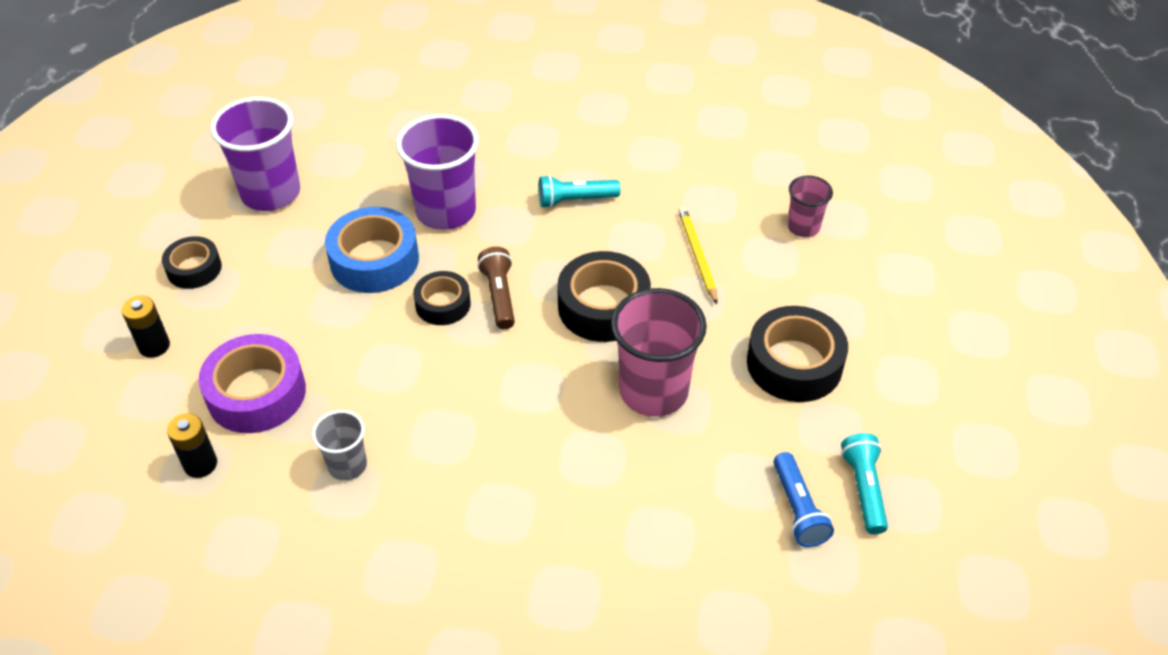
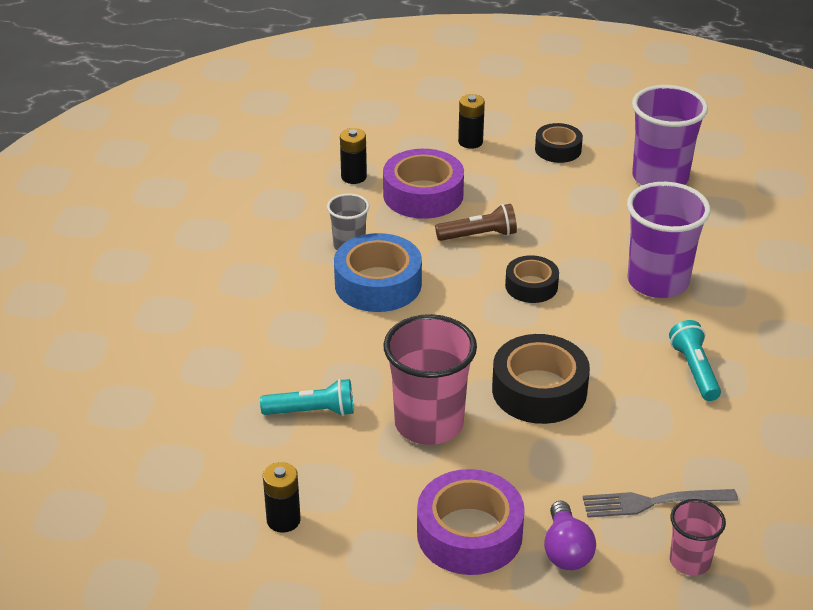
camera: 90 degrees right, 10 degrees down
(374, 260) = (583, 243): blue tape -> blue tape (378, 284)
(499, 296) = (546, 320): brown flashlight -> brown flashlight (479, 235)
(697, 255) = (624, 463): yellow pencil -> none
(741, 242) = (653, 502): none -> grey fork
(794, 364) = (469, 533): black tape -> purple tape
(798, 509) = (283, 520): blue flashlight -> black battery
(803, 300) = (566, 550): none -> purple light bulb
(863, 489) = (302, 574): turquoise flashlight -> turquoise flashlight (312, 411)

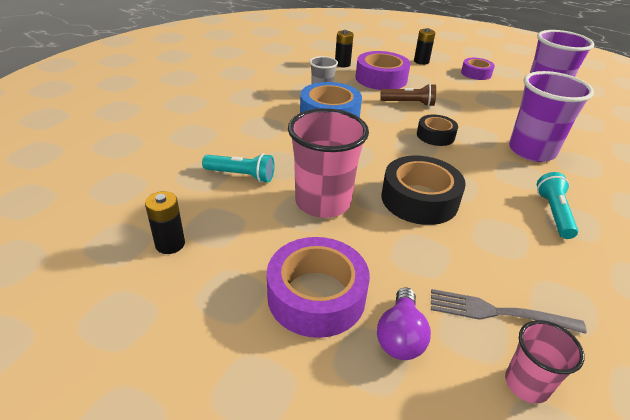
camera: 15 degrees right, 0 degrees up
(558, 149) = (476, 73): black tape -> purple tape

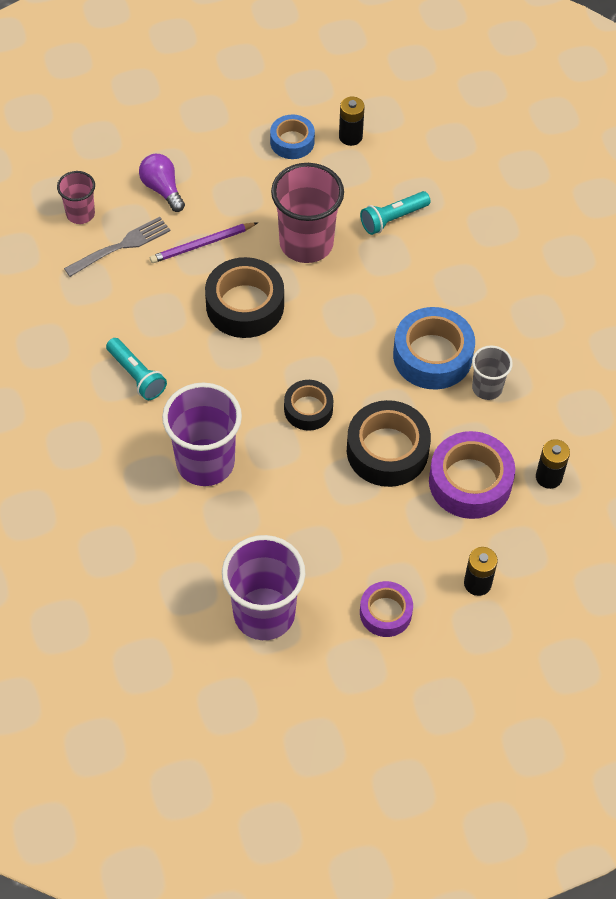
camera: 135 degrees right, 20 degrees up
(219, 279) = (292, 142): none -> blue tape
(316, 296) = (229, 175): purple tape -> none
(408, 103) = (387, 450): brown flashlight -> black tape
(411, 258) = (202, 245): none -> purple pencil

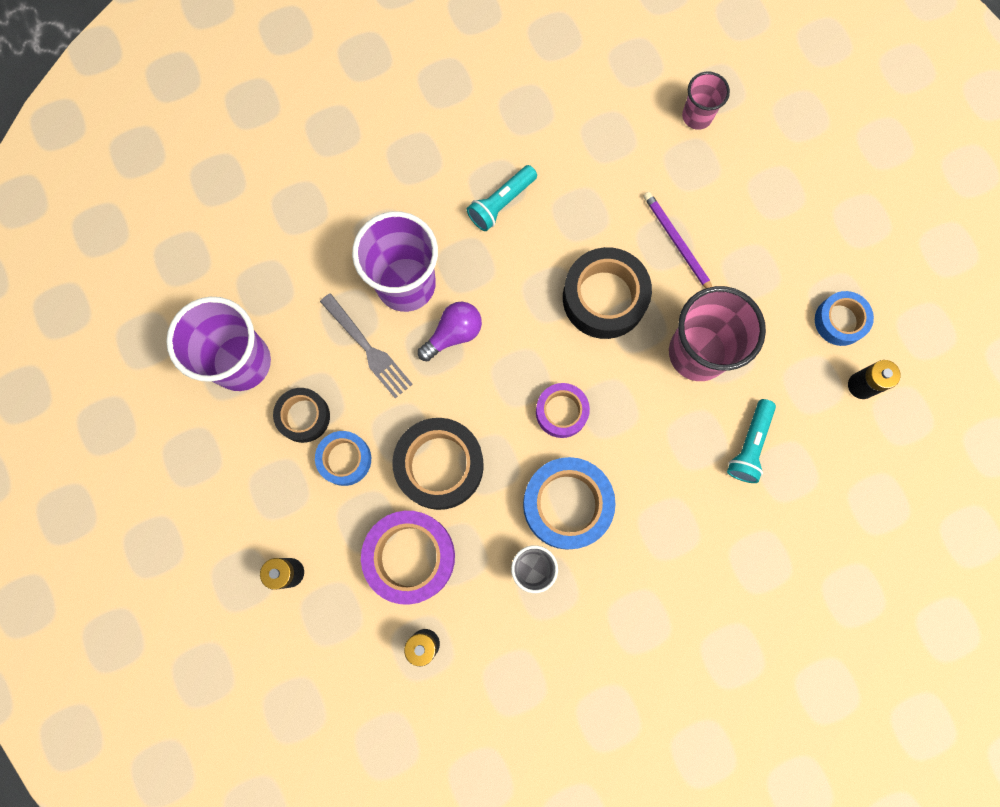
camera: 85 degrees right, 20 degrees up
(121, 246) = (661, 163): grey fork -> grey fork (368, 348)
(162, 189) = (745, 192): purple light bulb -> purple light bulb (453, 334)
(308, 409) = (481, 378): black tape -> black tape (304, 416)
(373, 528) = (345, 459): none -> blue tape
(385, 613) = (250, 480): purple tape -> purple tape (561, 412)
(393, 219) = (749, 445): turquoise flashlight -> turquoise flashlight turned 120 degrees counterclockwise

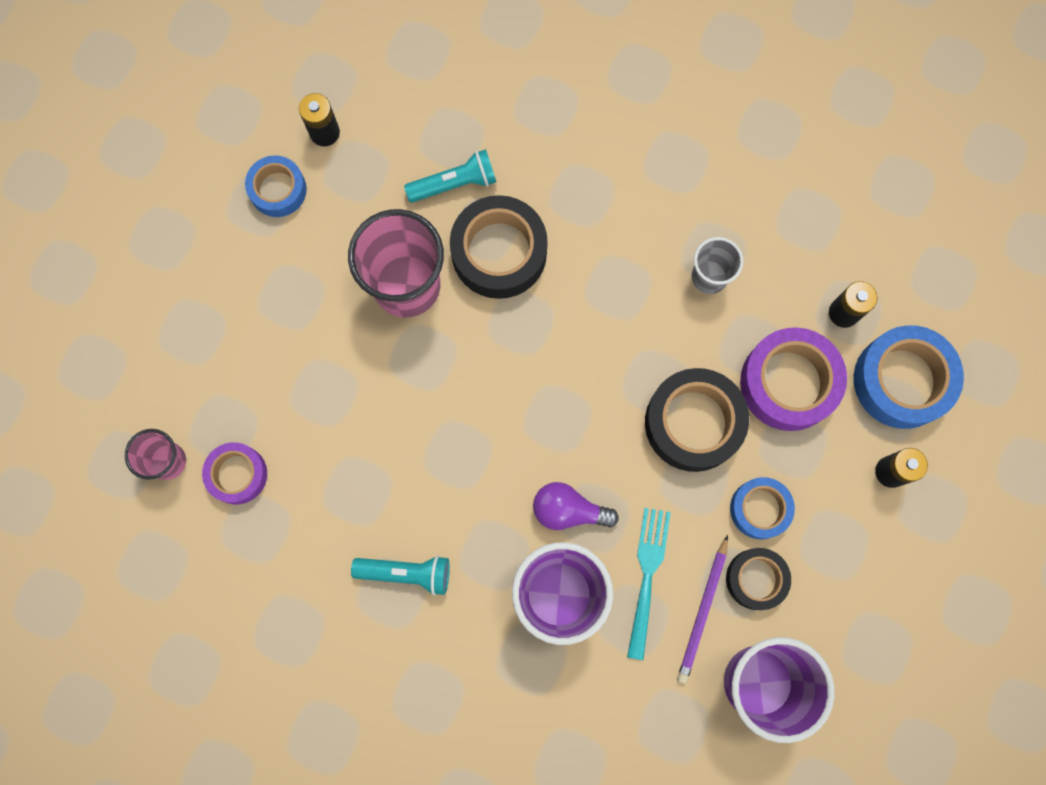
camera: 130 degrees left, 0 degrees up
(368, 348) = (647, 576): grey fork -> turquoise fork
(561, 412) = (558, 358): purple tape -> purple tape (237, 474)
(567, 504) = (633, 291): blue tape -> blue tape (902, 380)
(604, 298) = (422, 404): black tape -> black tape (499, 252)
(677, 243) = (316, 381): purple pencil -> purple pencil (703, 612)

